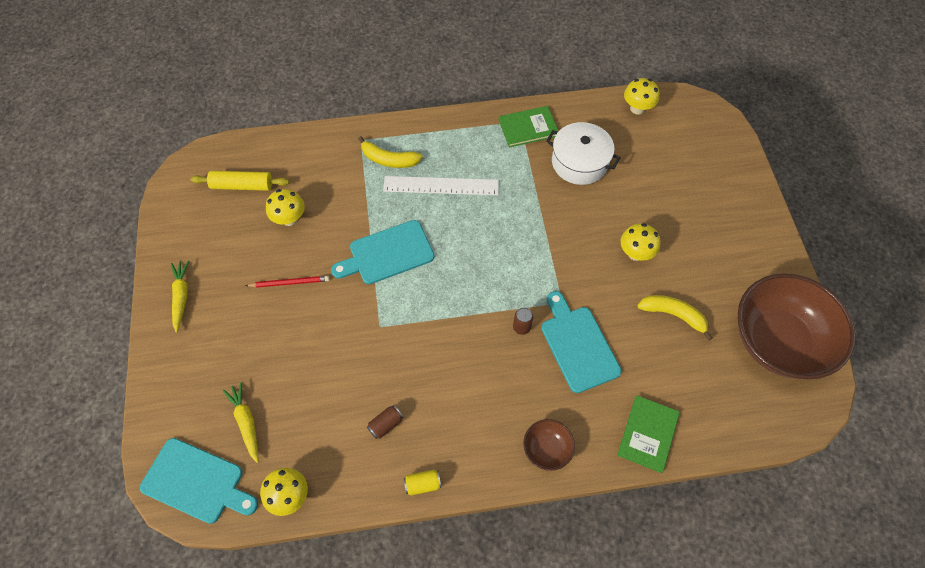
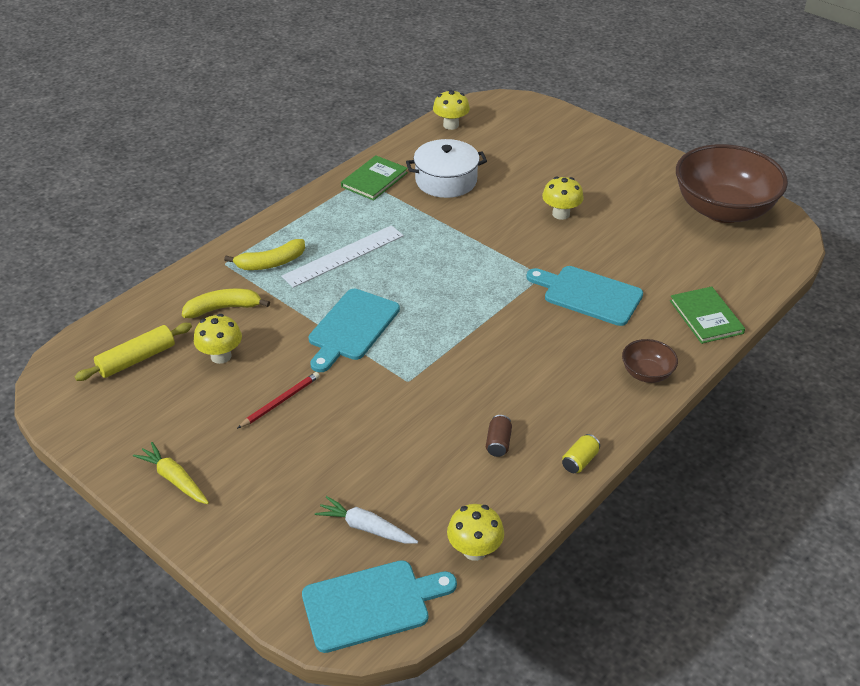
camera: 40 degrees left, 20 degrees down
(246, 422) = (365, 527): yellow carrot -> white carrot
(521, 327) = (531, 309): brown can -> none
(673, 315) = (635, 235): yellow banana -> yellow banana (223, 308)

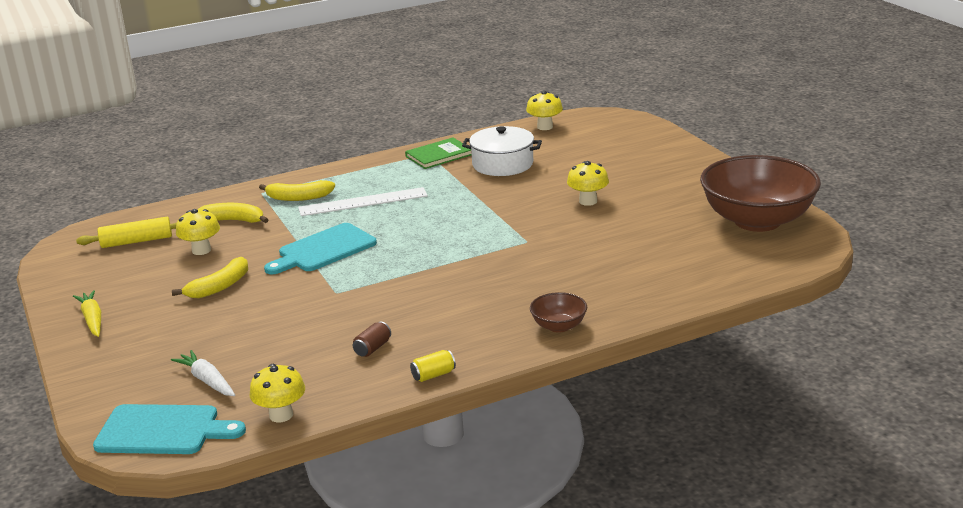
camera: 25 degrees right, 15 degrees down
(280, 401) = (219, 287): red pencil -> yellow banana
(588, 294) = (558, 261): turquoise cutting board -> none
(706, 317) = (659, 296): green book -> none

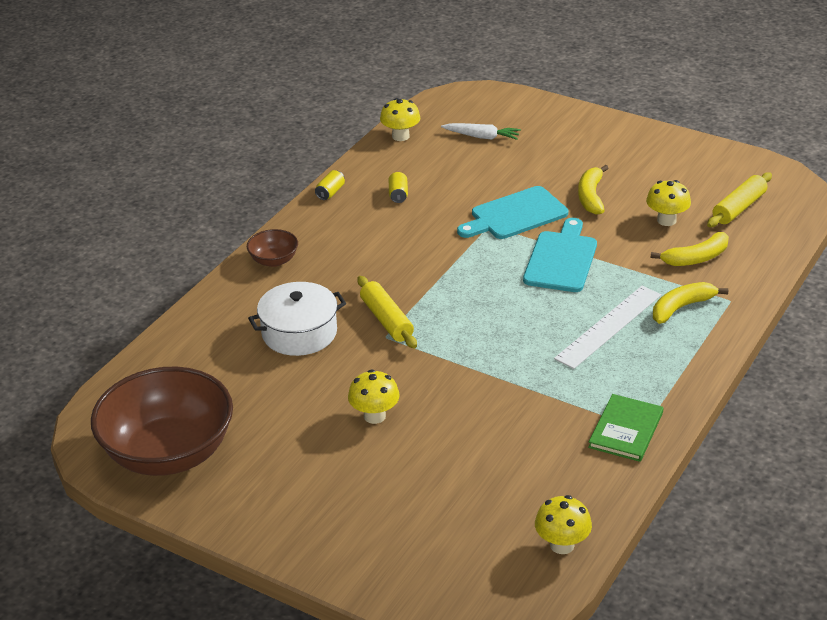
camera: 145 degrees right, 10 degrees up
(92, 319) = (638, 142): yellow carrot -> none
(163, 430) = (461, 105): turquoise cutting board -> turquoise cutting board (515, 215)
(372, 348) = (398, 195): brown can -> yellow can
(502, 164) = (532, 443): white pot -> white pot (299, 332)
(513, 251) = (386, 320): none -> yellow rolling pin

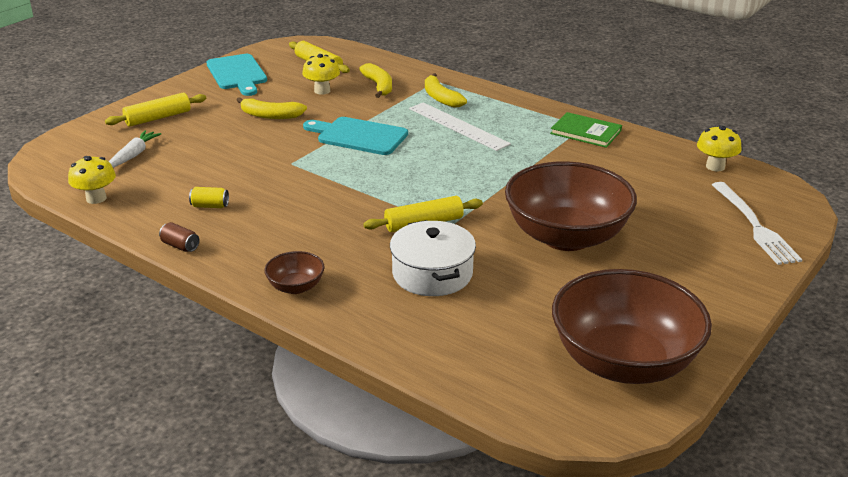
camera: 85 degrees left, 5 degrees down
(330, 192) = (180, 246): yellow can -> brown can
(374, 416) = (566, 237): yellow mushroom -> brown bowl
(419, 567) = (754, 226): none -> white fork
(515, 215) = (280, 150): turquoise cutting board -> turquoise cutting board (237, 74)
(563, 133) = (158, 118): none -> yellow rolling pin

